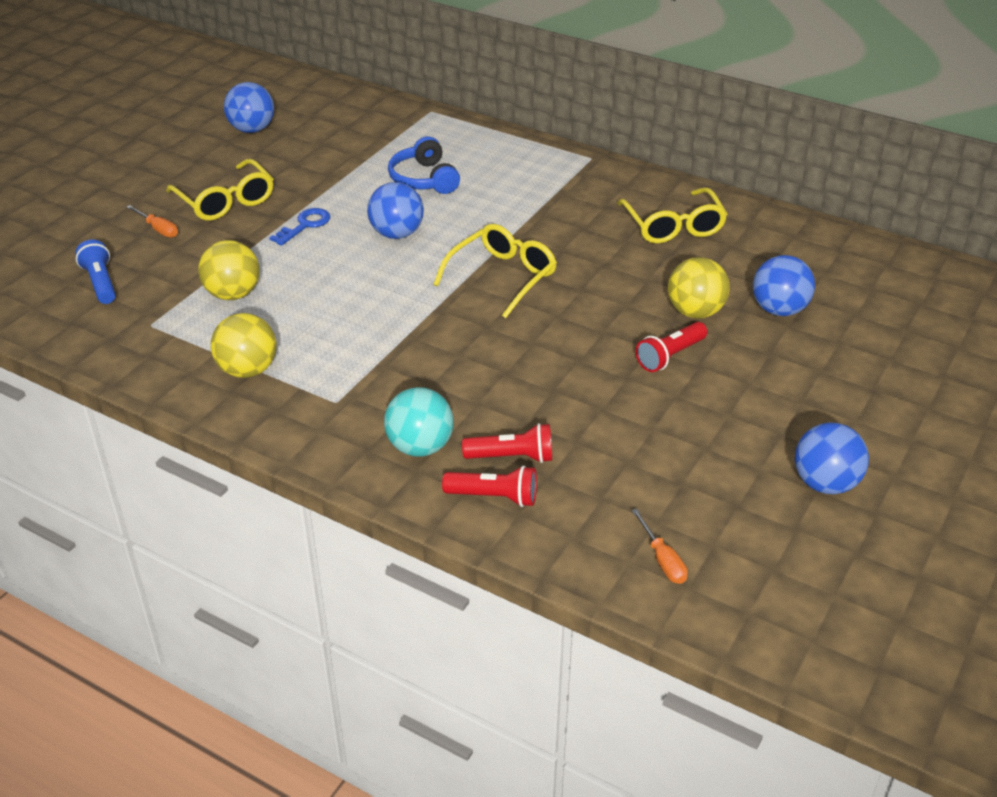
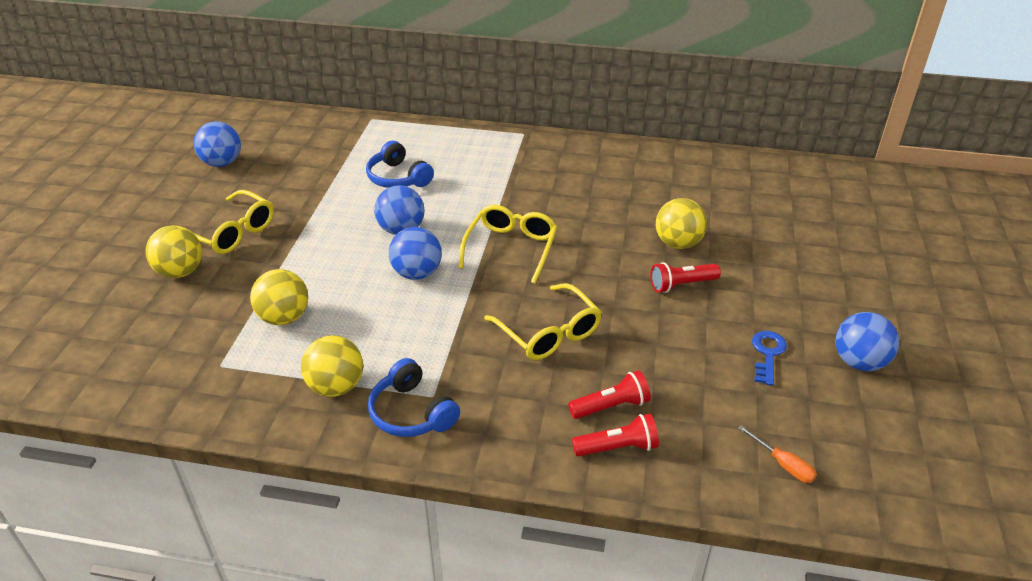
camera: 20 degrees left, 0 degrees up
(100, 283) = (149, 336): blue flashlight -> none
(158, 229) = (180, 272): orange screwdriver -> yellow ball
(305, 225) = (316, 239): blue key -> blue key (767, 354)
(306, 412) = (411, 412): none -> blue headphones
(420, 447) = (529, 418): turquoise ball -> none
(670, 356) = (681, 285): red flashlight -> red flashlight turned 45 degrees clockwise
(673, 226) = (619, 176): yellow glasses -> yellow glasses (549, 333)
(779, 310) = (737, 227): blue ball -> blue ball (417, 273)

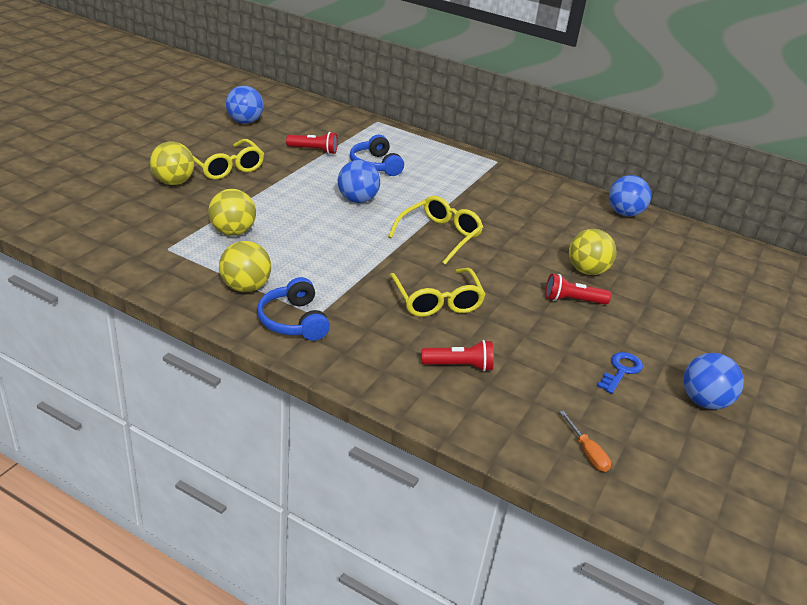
camera: 15 degrees right, 5 degrees down
(417, 273) = (352, 232): blue ball -> blue ball (624, 213)
(617, 447) = (448, 395): red flashlight -> red flashlight (314, 150)

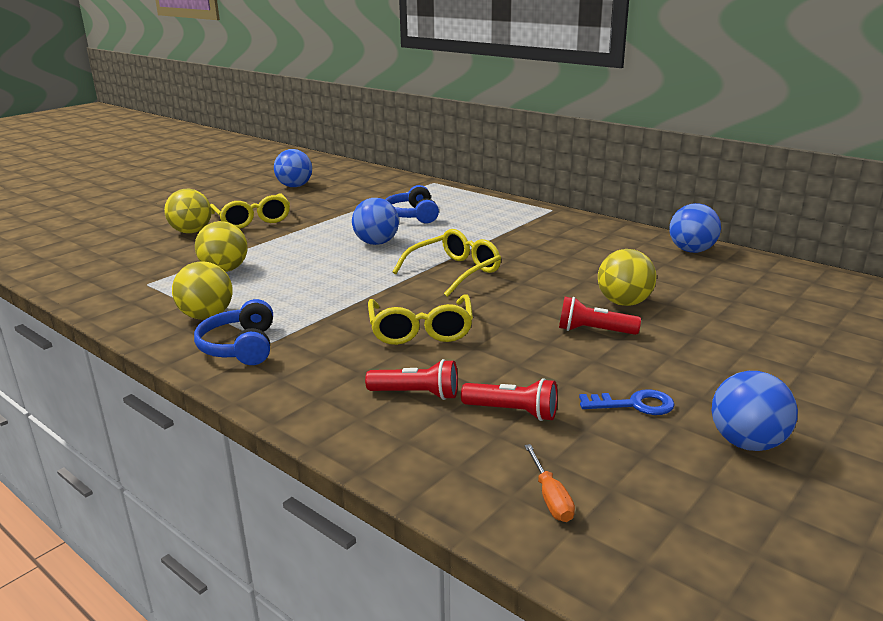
camera: 15 degrees right, 10 degrees down
(314, 150) = (352, 205): red flashlight -> red flashlight (513, 412)
(621, 371) = (634, 404): blue key -> blue key turned 45 degrees clockwise

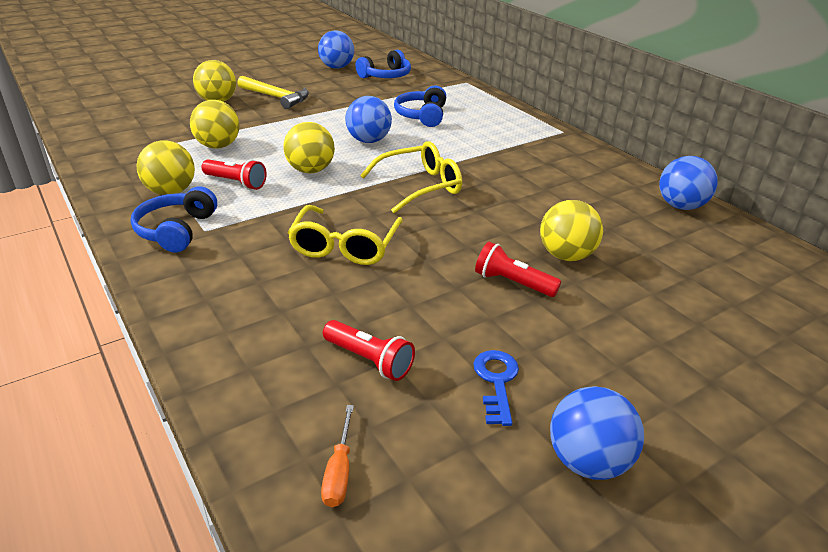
camera: 15 degrees right, 10 degrees up
(252, 220) = (276, 97): yellow glasses -> yellow hammer
(338, 276) = (310, 170): none -> yellow ball
(351, 187) = (386, 76): none -> blue headphones
(416, 394) = (293, 317): red flashlight -> red flashlight (236, 183)
(634, 404) = (496, 381): blue key -> blue key turned 105 degrees counterclockwise

